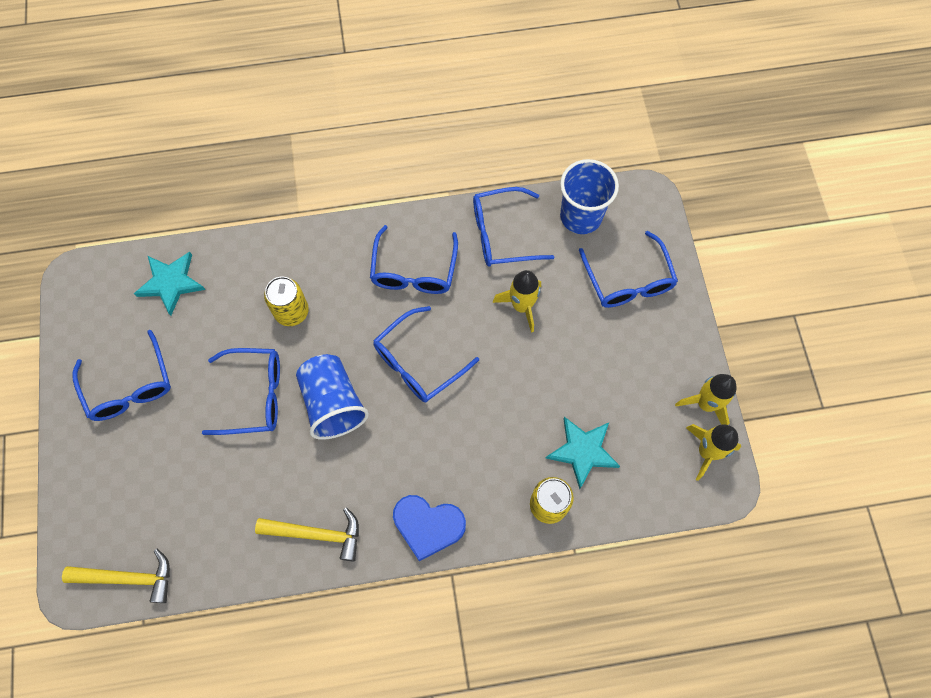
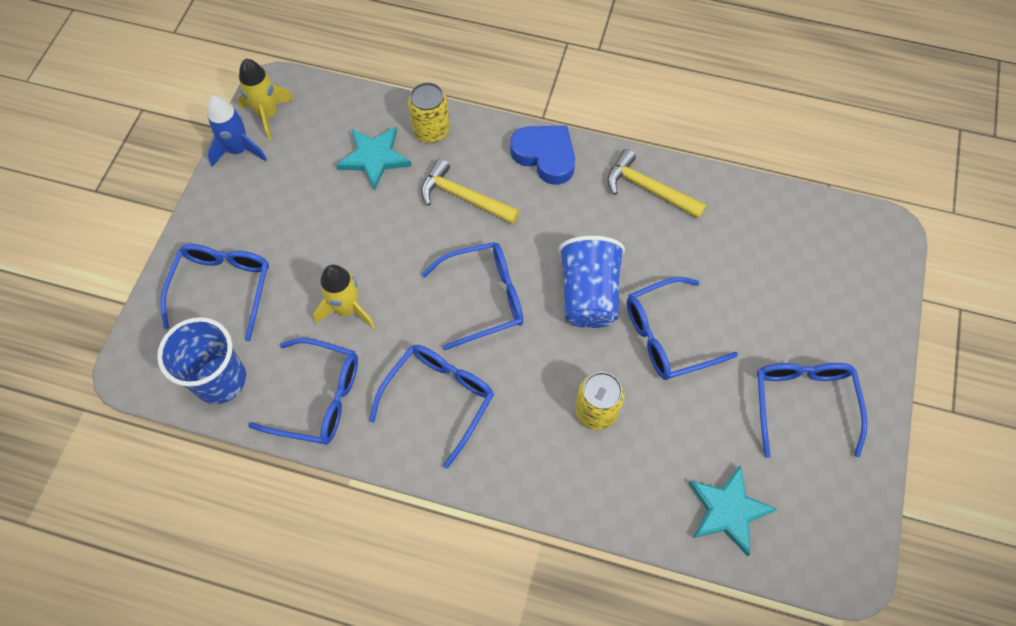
camera: 155 degrees left, 5 degrees down
(128, 578) = (836, 222): yellow hammer -> yellow hammer (464, 197)
(254, 395) = (667, 336): blue glasses -> blue glasses turned 45 degrees counterclockwise
(706, 404) = (239, 150): yellow rocket -> blue rocket

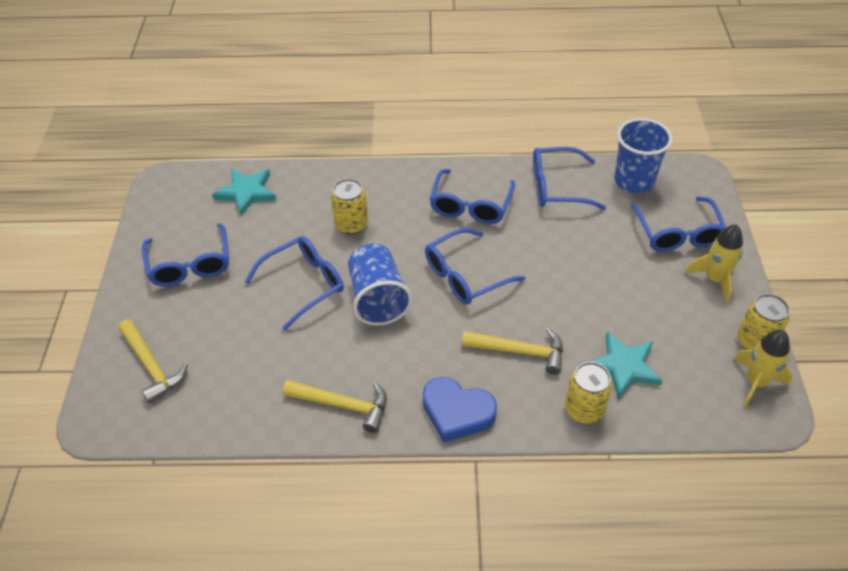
camera: 165 degrees right, 15 degrees down
(239, 150) = (755, 341): blue rocket -> yellow can
(347, 309) = (571, 242): yellow rocket -> yellow rocket (714, 279)
(838, 278) = (151, 366): none -> yellow hammer

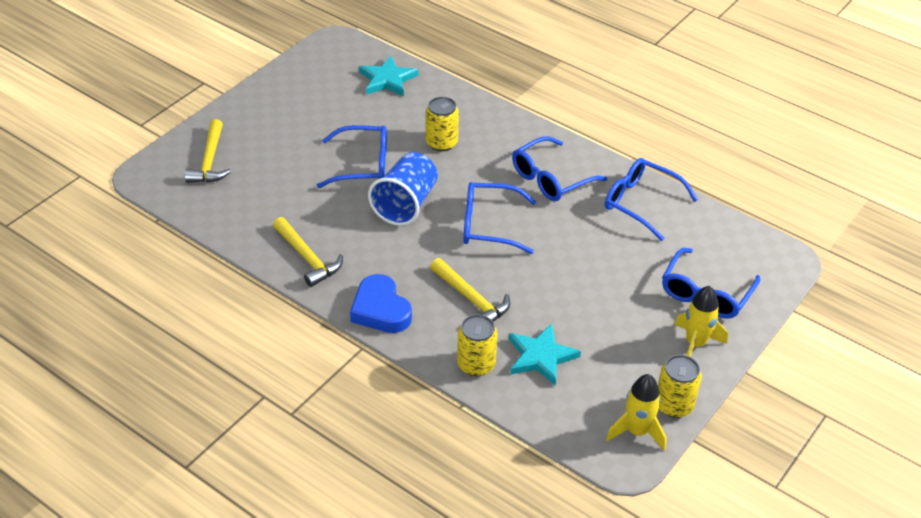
camera: 35 degrees right, 5 degrees down
(190, 265) = (298, 109): blue glasses -> none
(634, 181) = (716, 234): blue cup -> none

